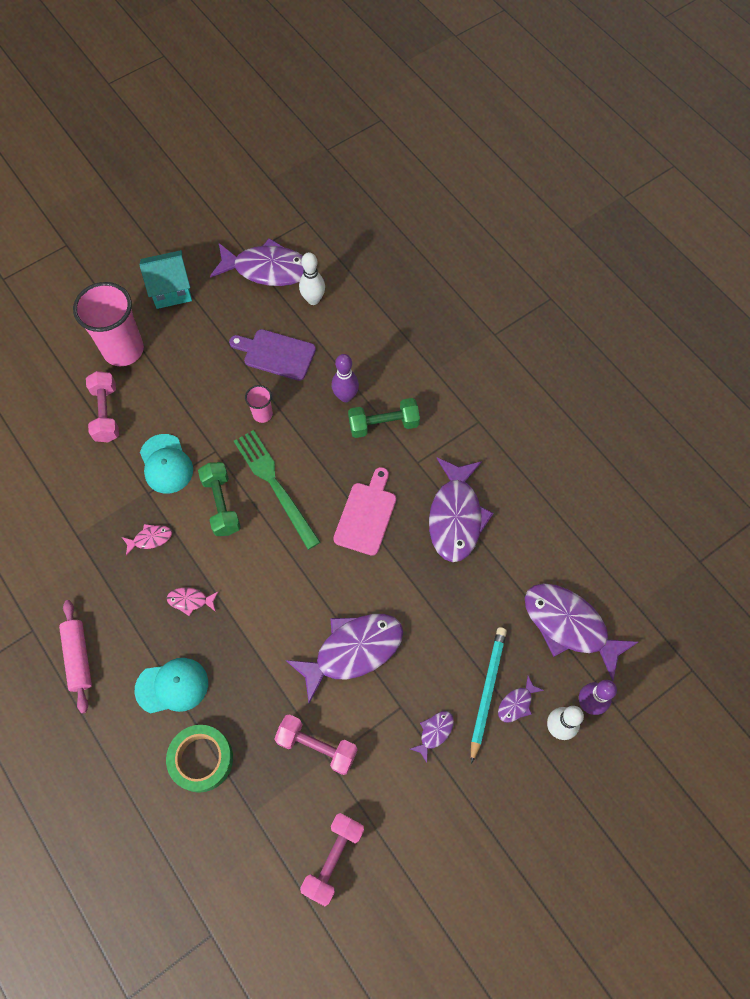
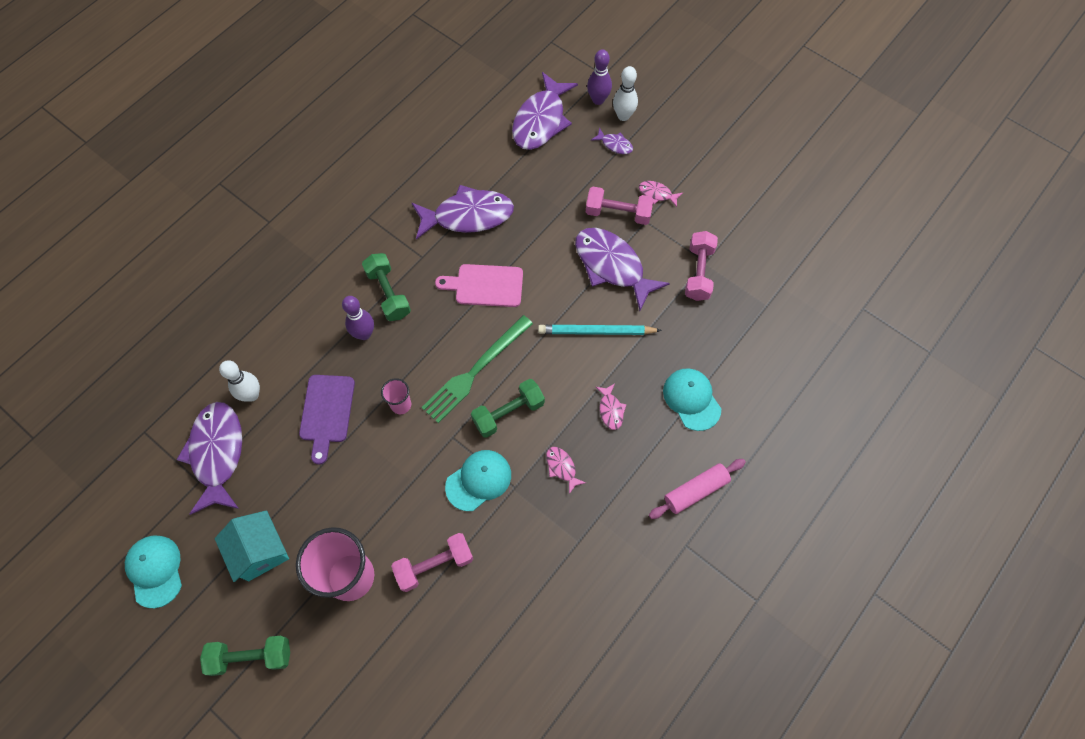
camera: 105 degrees left, 0 degrees up
(91, 274) = (251, 656): none -> green dumbbell
(185, 220) = (155, 571): none -> turquoise cap
(201, 759) = (742, 356): green tape -> none
(333, 859) = (775, 240): pink dumbbell -> pink dumbbell (618, 213)
(434, 732) = (657, 194): purple fish -> pink fish
(487, 691) = (612, 165): turquoise pencil -> turquoise pencil (596, 331)

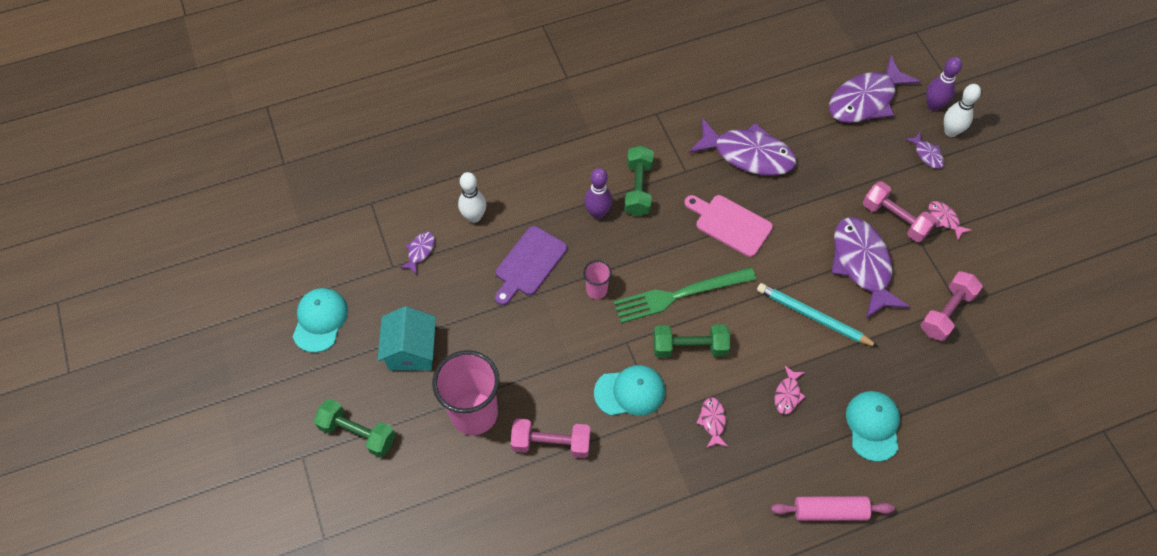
camera: 30 degrees right, 5 degrees down
(217, 454) = (420, 251): purple fish -> purple fish, size x0.44

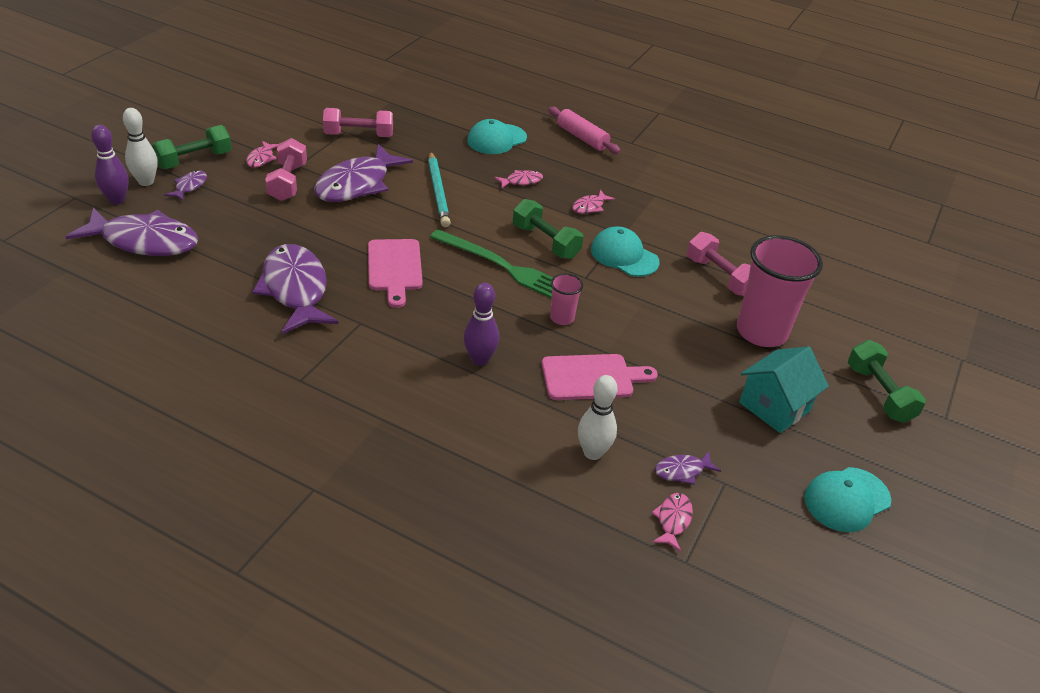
camera: 135 degrees left, 20 degrees down
(397, 218) = (673, 520): none -> pink fish
(529, 264) = (592, 377): purple cutting board -> pink cutting board
(638, 188) = (418, 345): green dumbbell -> green dumbbell (194, 160)

